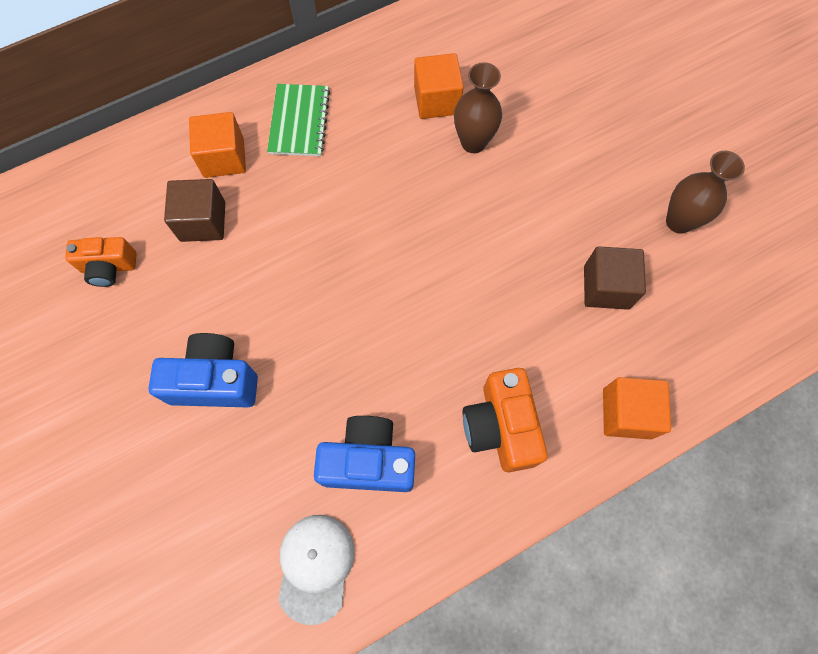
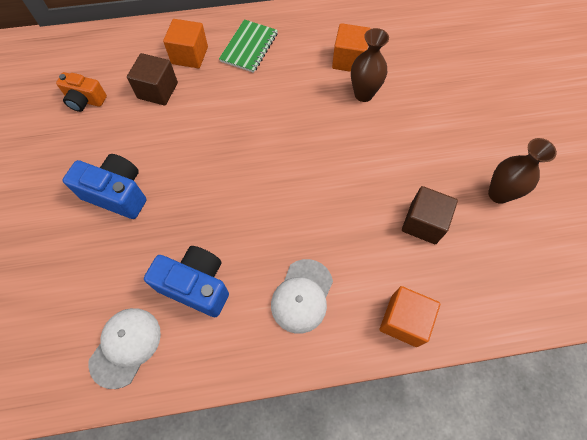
camera: 20 degrees right, 5 degrees down
(500, 427) = (302, 296): orange camera -> white cap

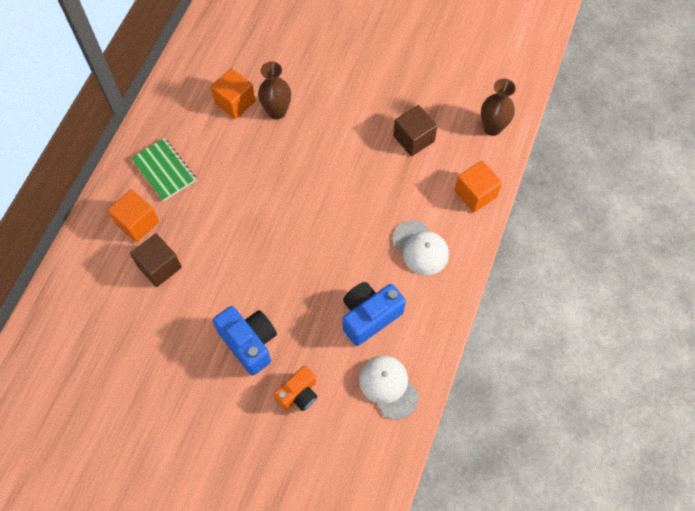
camera: 60 degrees left, 0 degrees up
(85, 100) = (127, 333): orange camera -> orange camera (298, 394)
(117, 194) = (249, 343): blue camera -> blue camera turned 90 degrees clockwise
(498, 194) = (421, 78): brown vase -> brown vase (492, 128)

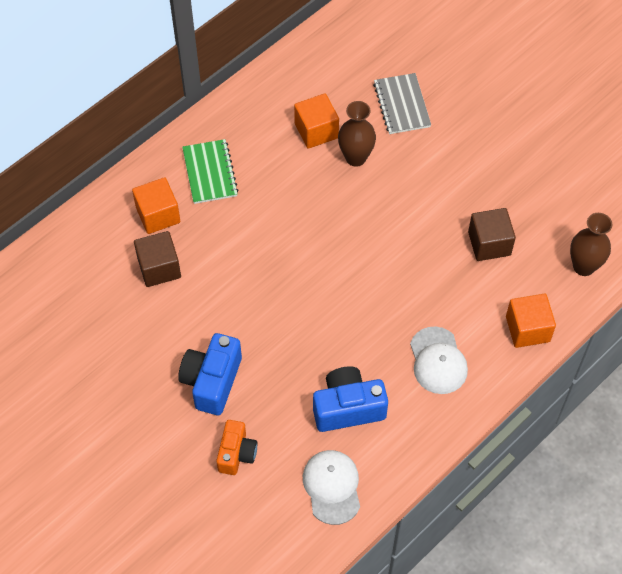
camera: 25 degrees right, 5 degrees down
(249, 343) = (212, 381): blue camera -> blue camera turned 150 degrees counterclockwise
(293, 56) = (401, 105): none -> grey notebook
(298, 394) = (236, 453): orange camera -> orange camera turned 60 degrees counterclockwise

